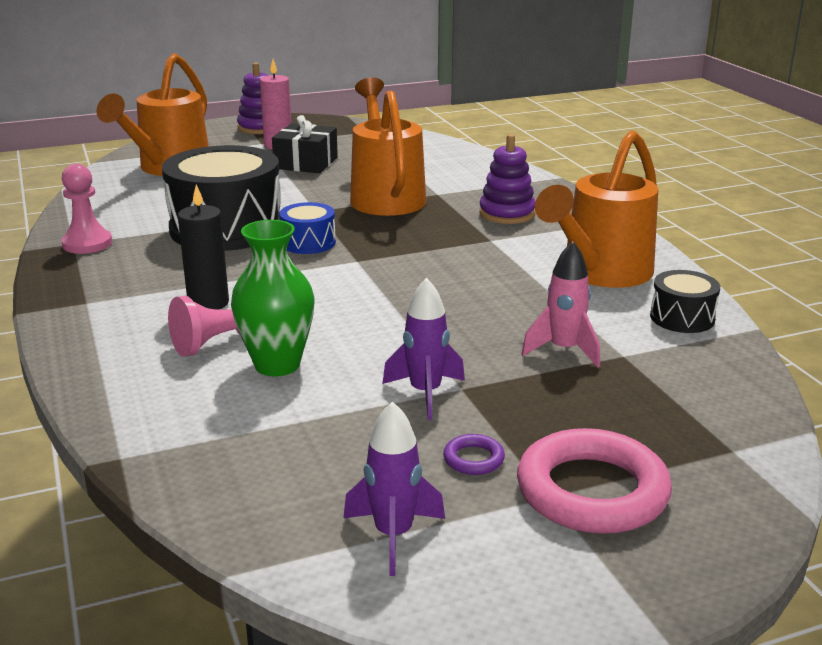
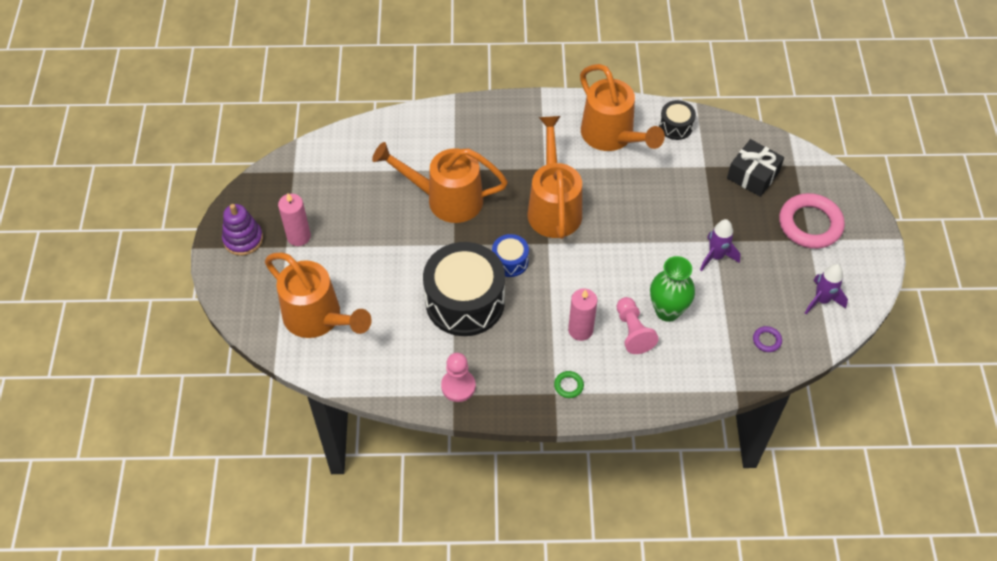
camera: 70 degrees left, 30 degrees up
(102, 309) = (568, 385): none -> green ring
(208, 303) = (580, 330): black candle -> pink candle
(306, 163) = (352, 228): black gift -> black gift (753, 175)
(425, 255) = (554, 207): none -> orange watering can
(473, 459) = (776, 256): purple ring -> purple ring (766, 340)
(507, 214) = (507, 146): purple stacking toy -> none
(564, 350) = (692, 187): pink rocket -> none

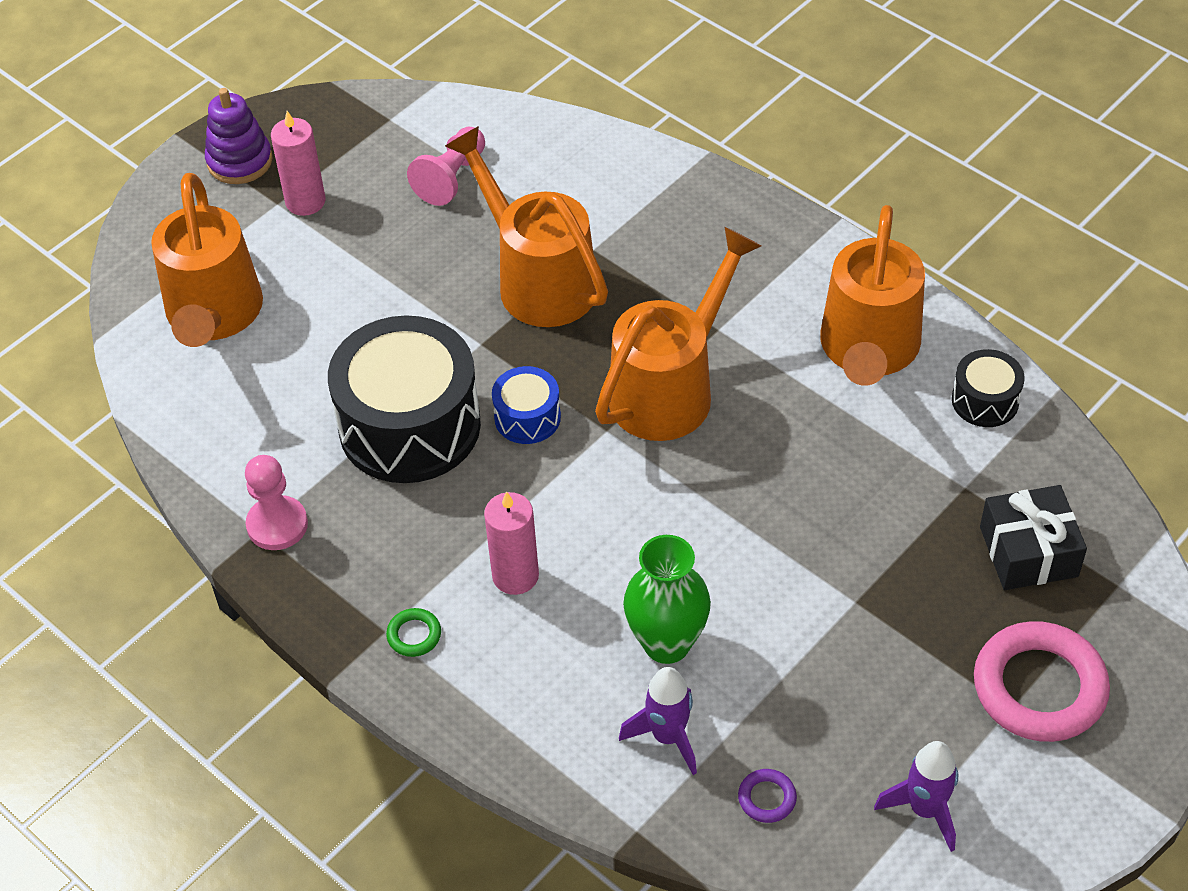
camera: 45 degrees right, 5 degrees down
(633, 331) = (584, 633): pink pawn -> pink pawn (451, 178)
(716, 256) = (829, 623): purple rocket -> purple rocket (667, 737)

